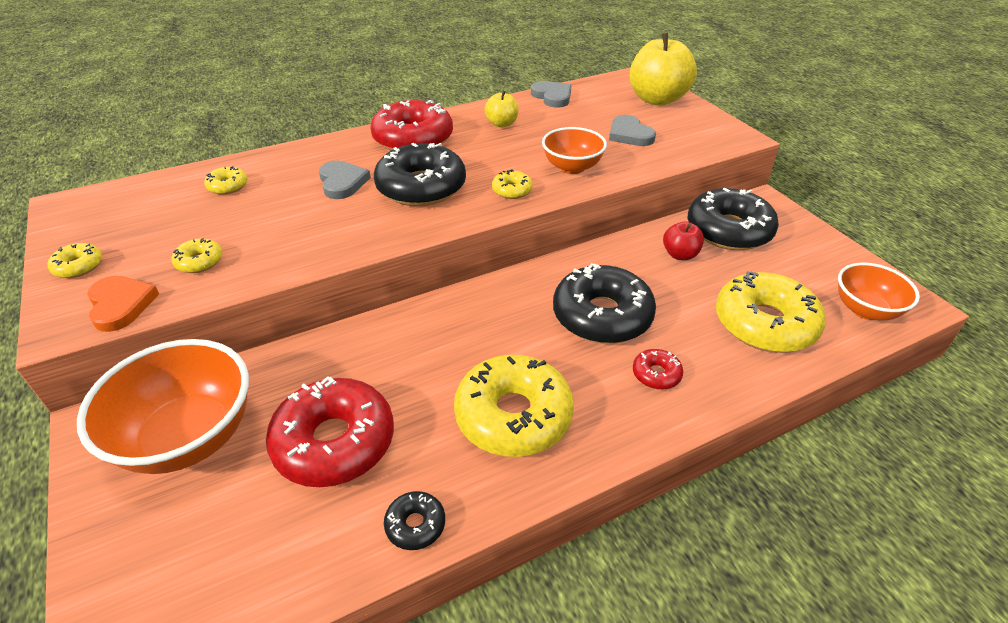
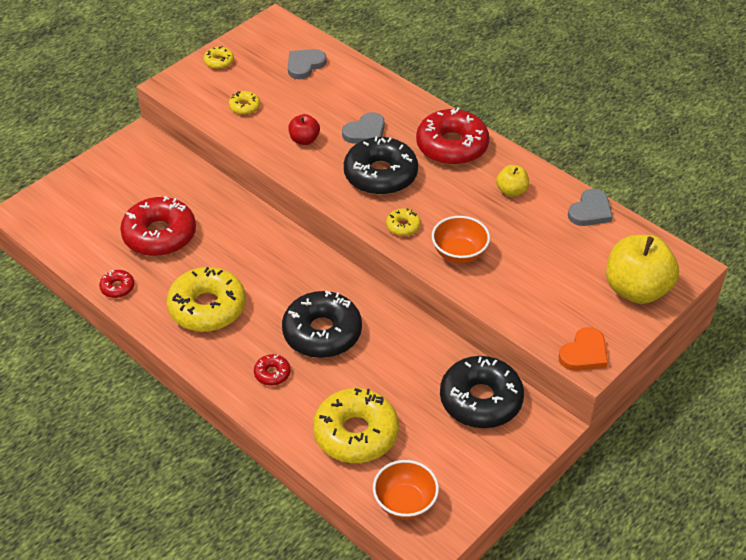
camera: 70 degrees right, 5 degrees up
(121, 305) = (194, 96): orange heart -> orange heart (584, 353)
(188, 437) = (143, 176): orange bowl -> none
(228, 186) = (331, 79): yellow donut -> none
(415, 525) = (117, 287): black donut -> red donut
(629, 134) = (543, 281): grey heart -> grey heart (305, 65)
(680, 255) = (425, 369): red apple -> red apple (304, 140)

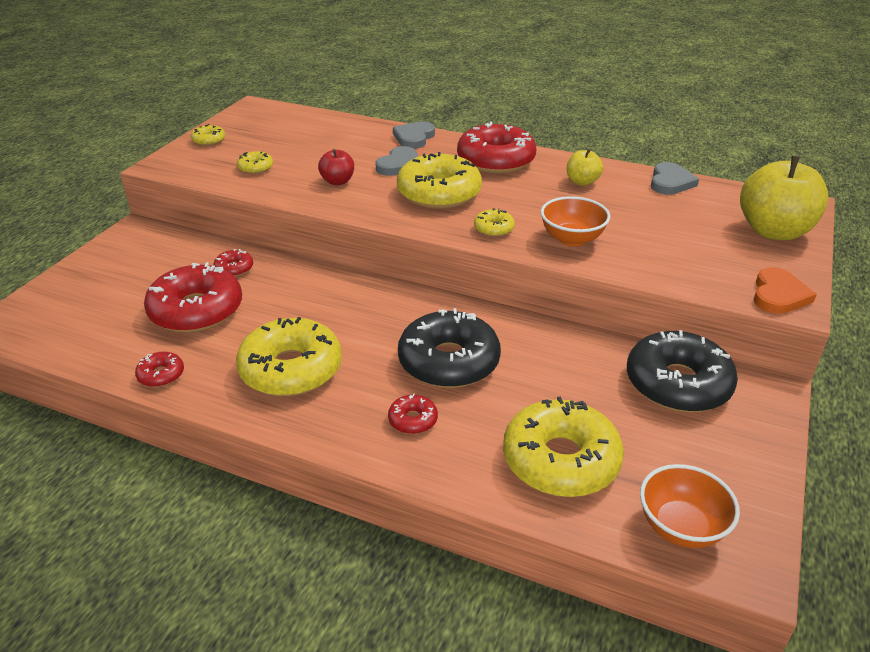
camera: 20 degrees left, 10 degrees down
(201, 200) = (234, 268): none -> red donut
(305, 65) = (304, 129): grey heart -> grey heart (414, 138)
(380, 175) = (439, 193): black donut -> yellow donut

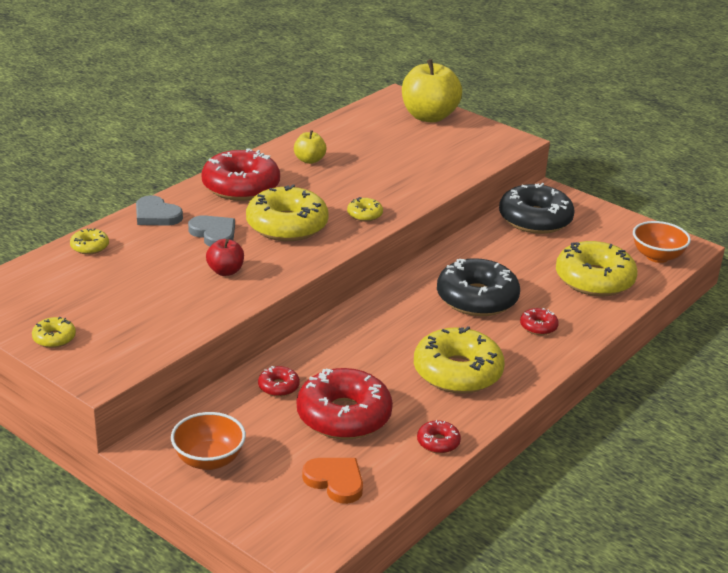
camera: 75 degrees left, 5 degrees down
(255, 168) = (157, 314): yellow donut -> yellow donut (90, 247)
(572, 239) = (399, 188): orange bowl -> orange bowl (209, 460)
(670, 182) = (334, 128): grey heart -> none
(778, 295) = (506, 141): orange heart -> orange heart (335, 481)

